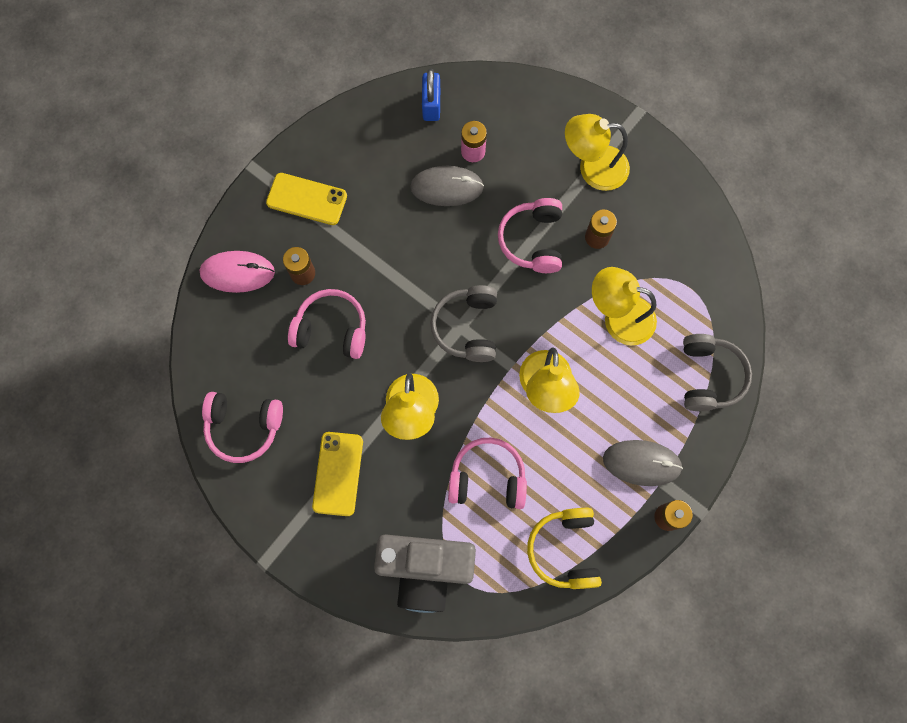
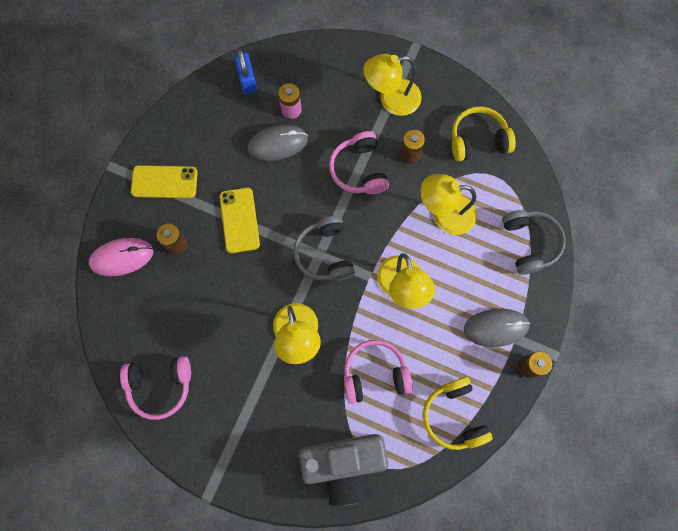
camera: 15 degrees left, 0 degrees up
(331, 329) = (213, 284): pink headphones -> none
(338, 473) = (250, 404): yellow phone -> yellow phone (239, 220)
(682, 241) = (478, 140): none -> yellow headphones

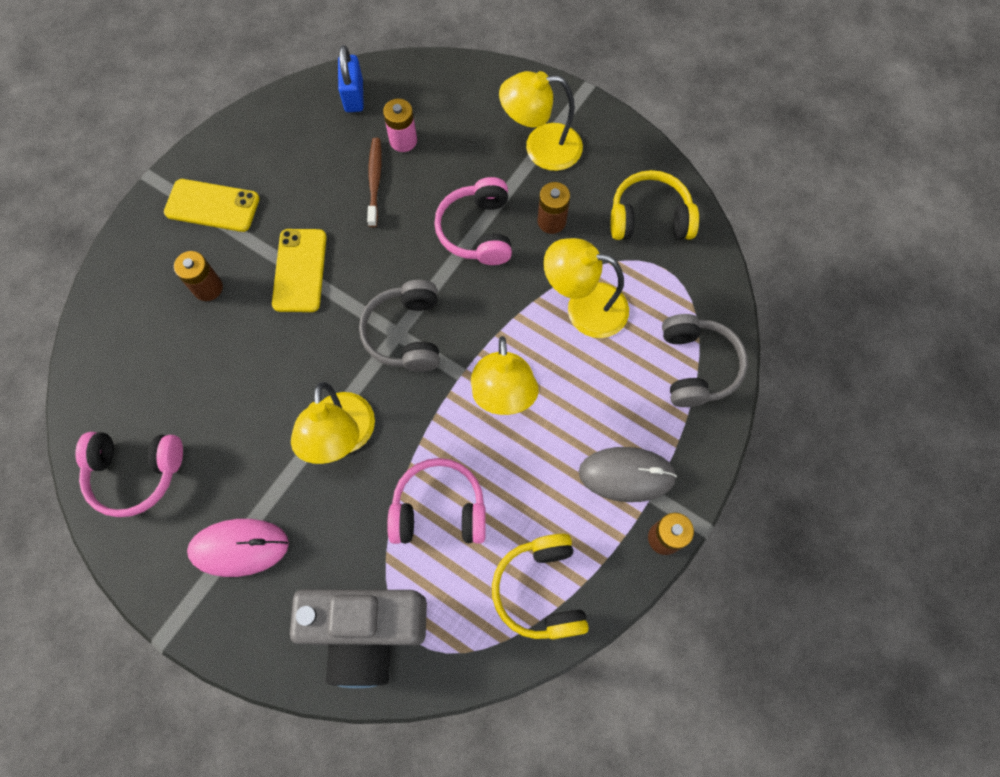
camera: 10 degrees right, 5 degrees down
(122, 257) = (130, 293): pink mouse -> pink mouse (239, 547)
(278, 144) = (375, 181): grey mouse -> brown toothbrush

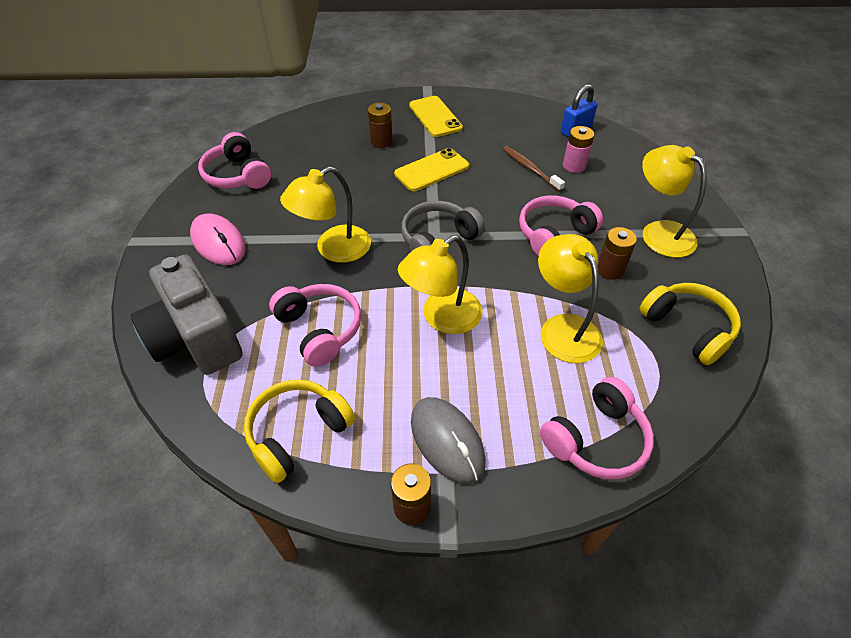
camera: 55 degrees right, 20 degrees down
(375, 181) = (530, 169): brown toothbrush -> brown toothbrush turned 90 degrees counterclockwise
(696, 366) = (596, 439): grey headphones -> pink headphones

